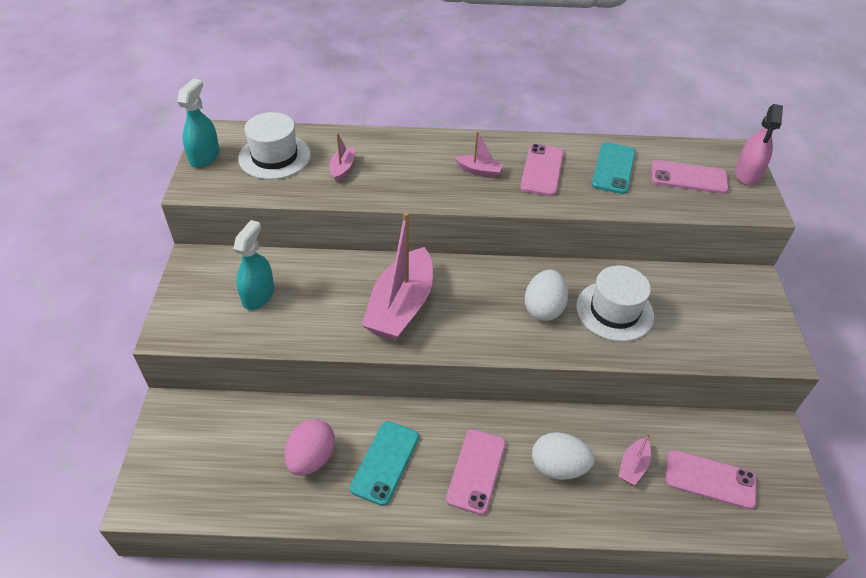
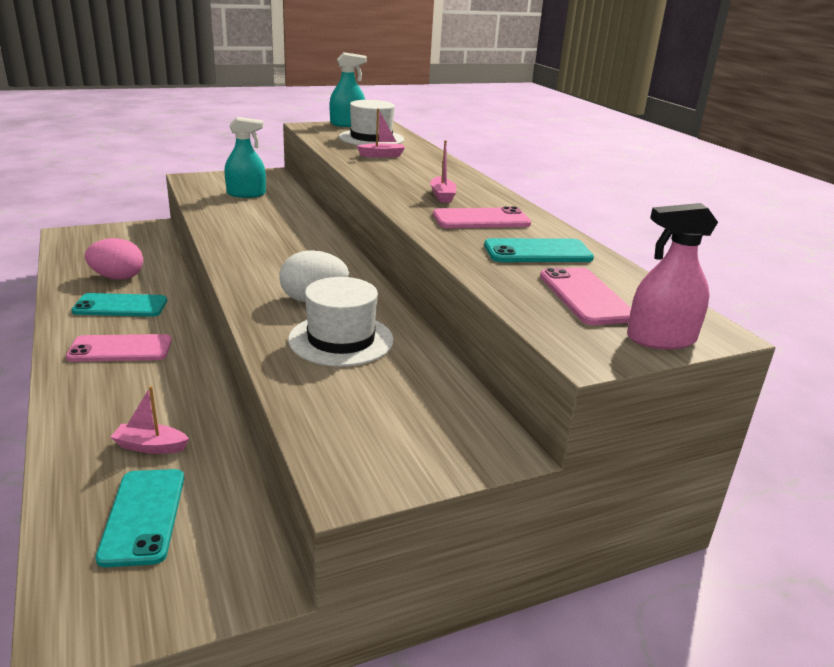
camera: 65 degrees right, 20 degrees down
(401, 306) = (268, 239): pink boat -> none
(558, 467) = (136, 394): white egg -> none
(710, 479) = (143, 516): pink phone -> turquoise phone

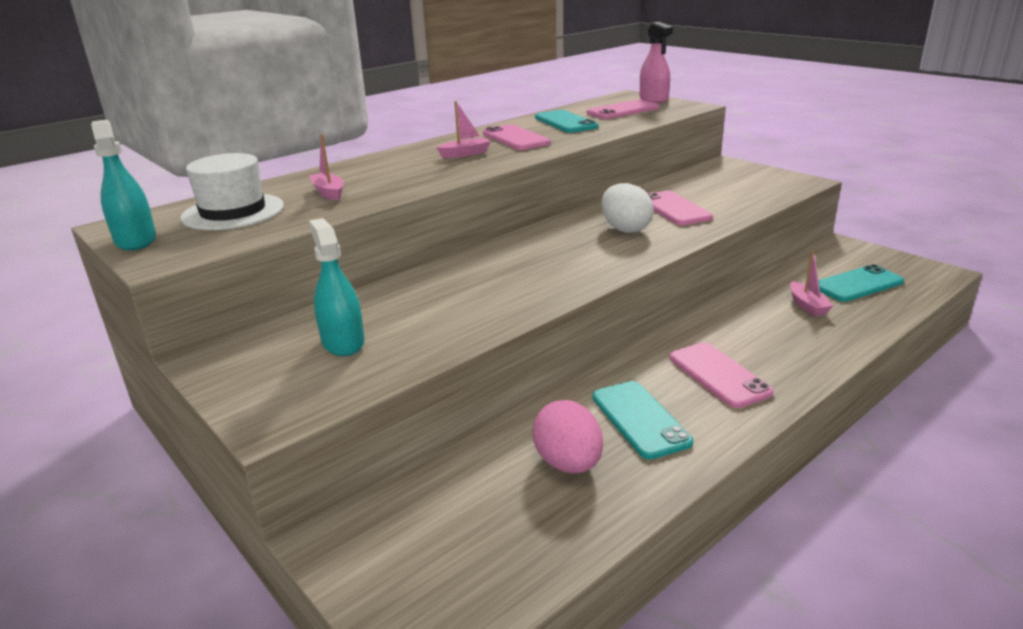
camera: 105 degrees left, 0 degrees up
(341, 340) = (674, 209): white hat -> pink phone

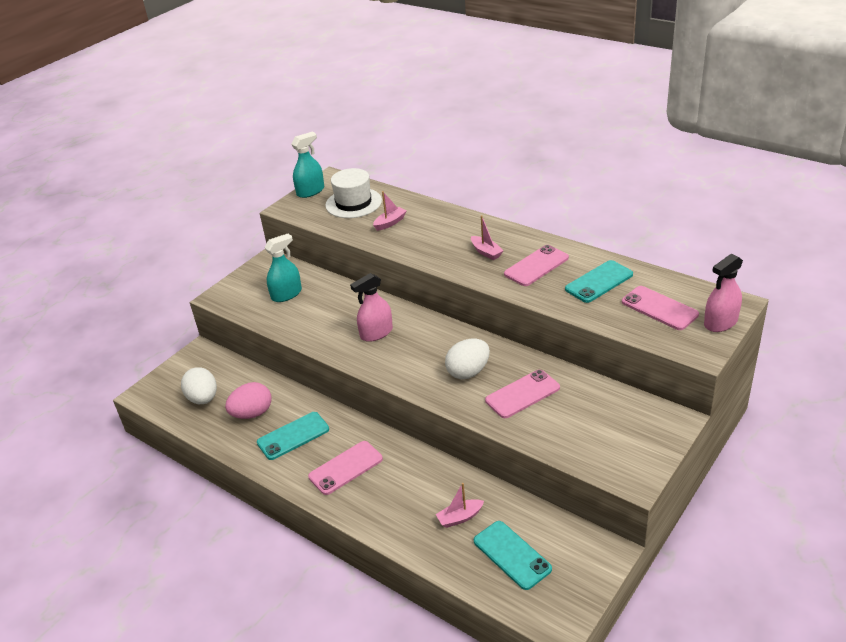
camera: 80 degrees right, 10 degrees up
(495, 532) = (203, 399): none -> white egg
(512, 275) = (376, 333): none -> pink spray bottle

